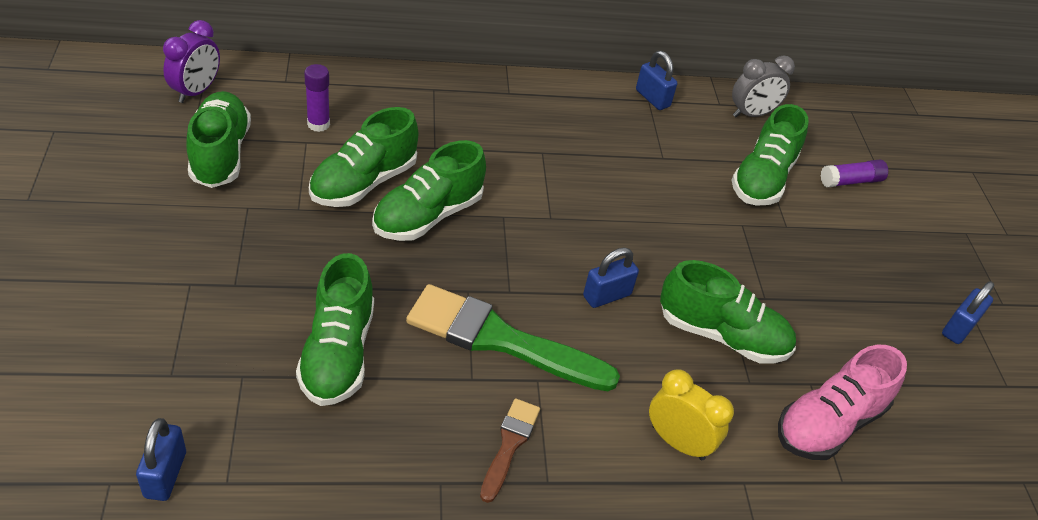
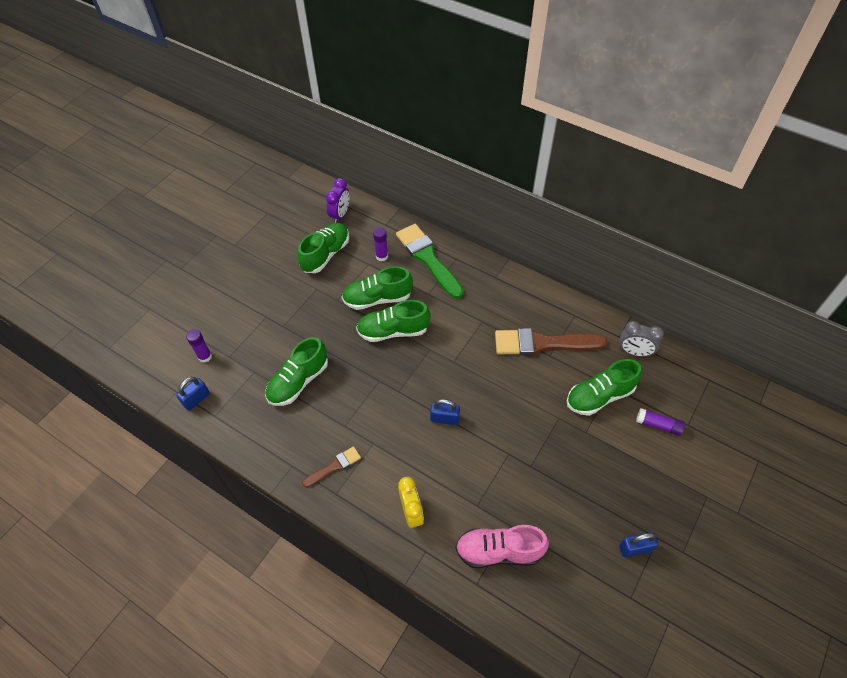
camera: 45 degrees right, 10 degrees up
(121, 397) = (205, 356): none -> purple glue stick
(196, 91) = (340, 215): purple clock -> purple clock turned 45 degrees counterclockwise
(500, 339) = (373, 413): green brush -> green brush (428, 258)
(642, 147) = (543, 343): none -> brown brush
(652, 98) = (578, 315): blue padlock -> none
(722, 335) = (486, 472): green shoe -> none

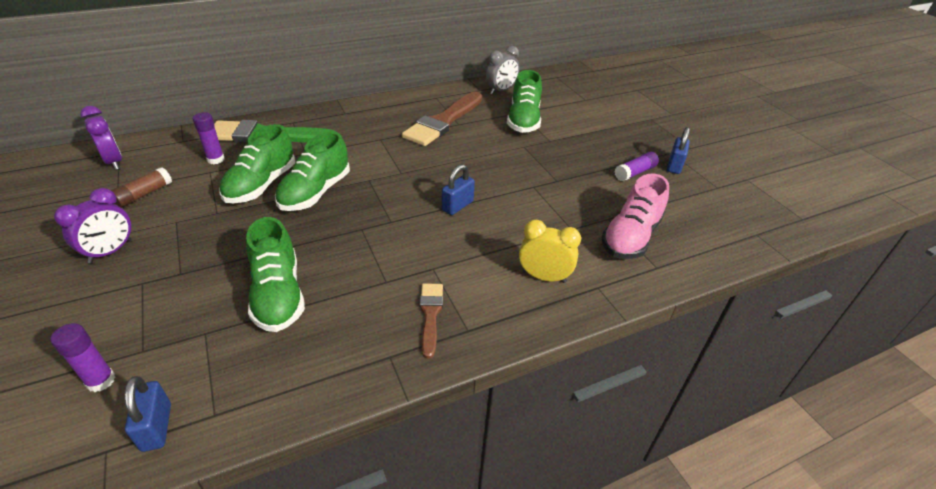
camera: 60 degrees left, 15 degrees down
(276, 283) = (110, 251): none -> purple clock
(326, 254) = (144, 194): green shoe -> brown glue stick
(658, 425) = (574, 110): purple glue stick -> purple glue stick (635, 173)

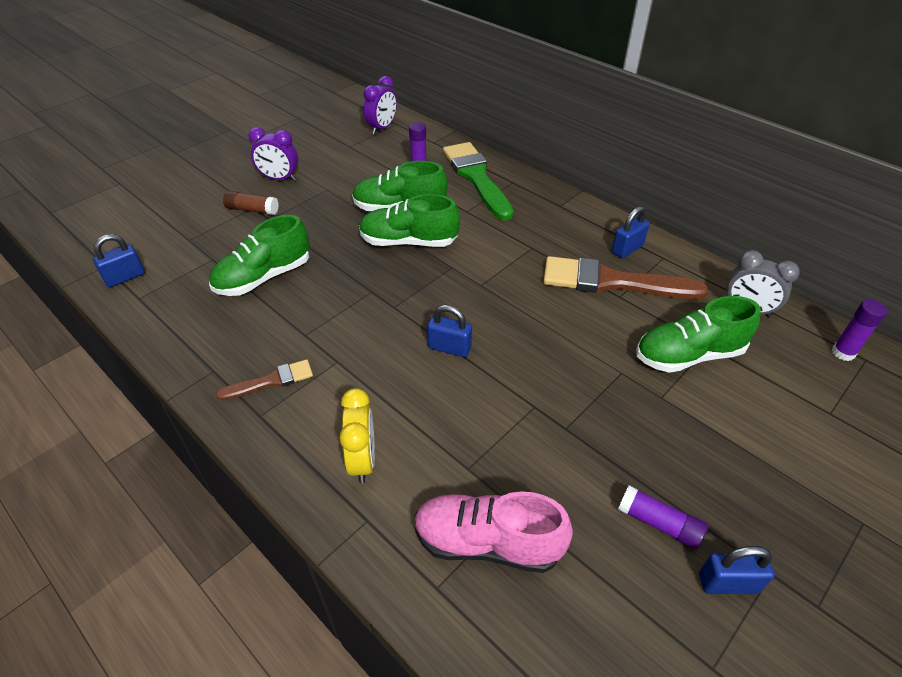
camera: 70 degrees right, 5 degrees up
(101, 381) = (159, 236): purple glue stick -> purple glue stick (843, 353)
(144, 194) = (351, 160): brown glue stick -> brown glue stick (252, 210)
(416, 106) = (627, 249): none -> blue padlock

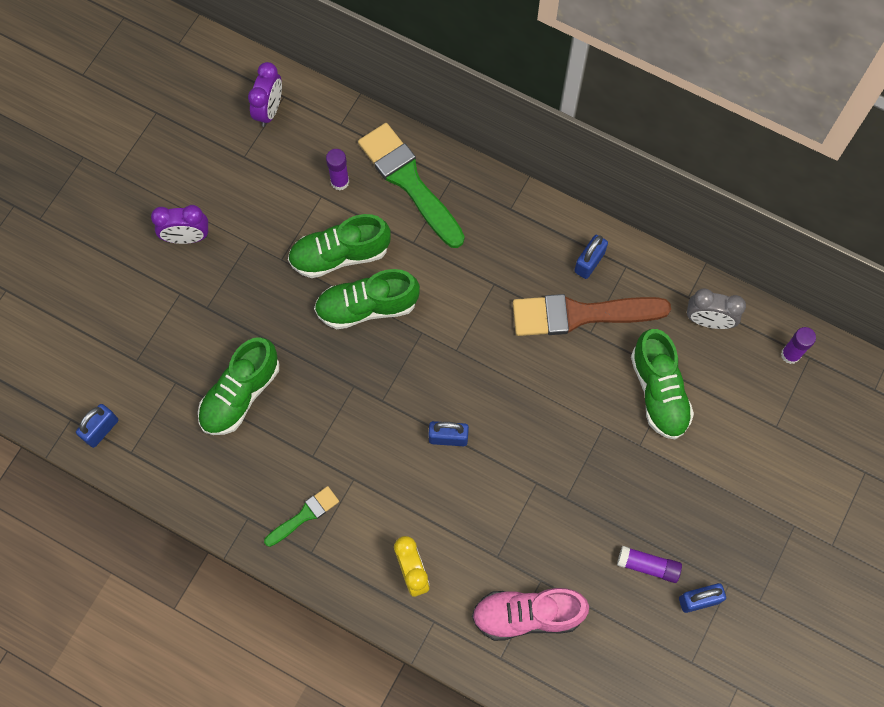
camera: 15 degrees left, 25 degrees up
(252, 210) = (181, 298): brown glue stick -> none
(271, 381) = (304, 515): brown brush -> green brush
(688, 355) = (658, 392): green shoe -> green shoe turned 75 degrees counterclockwise

